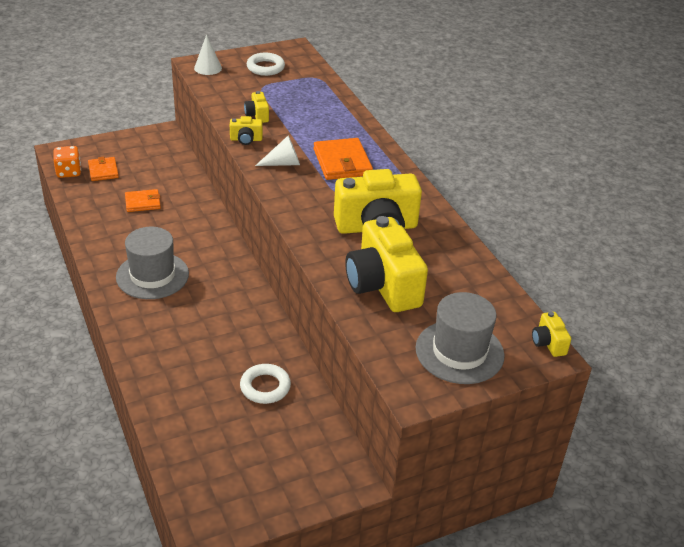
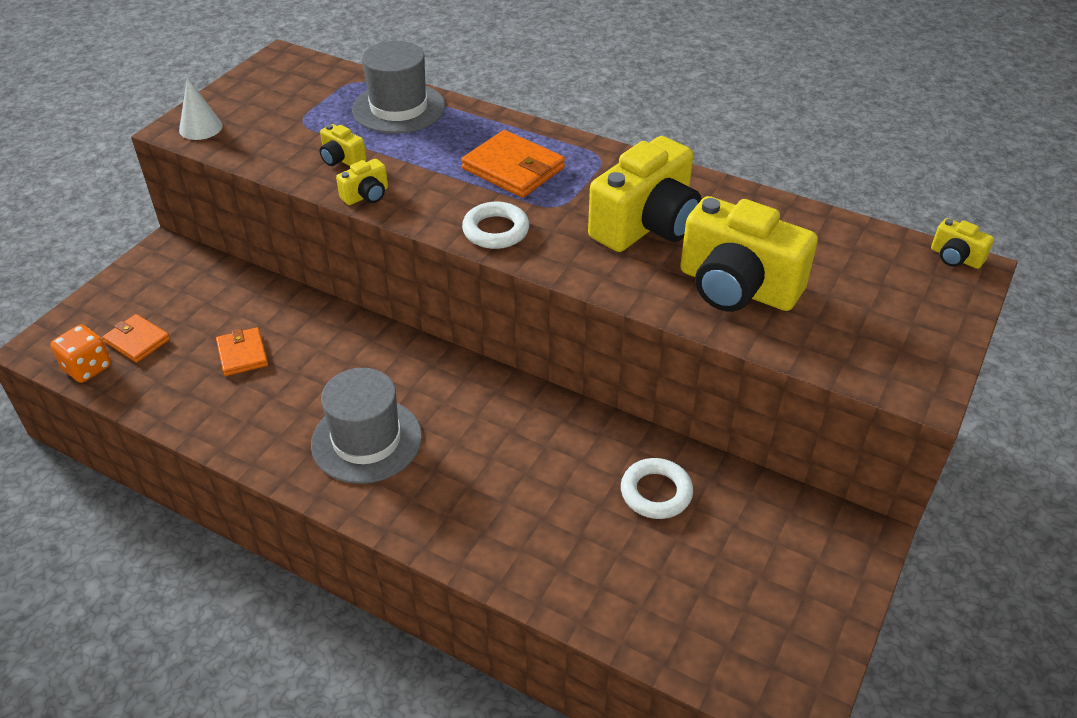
camera: 35 degrees left, 5 degrees up
(143, 202) = (242, 354): orange wallet -> orange wallet turned 60 degrees counterclockwise
(265, 67) = (276, 96): white ring -> white ring (496, 230)
(283, 163) = (449, 203): white cone -> none
(459, 352) = (898, 316): grey hat -> grey hat (399, 108)

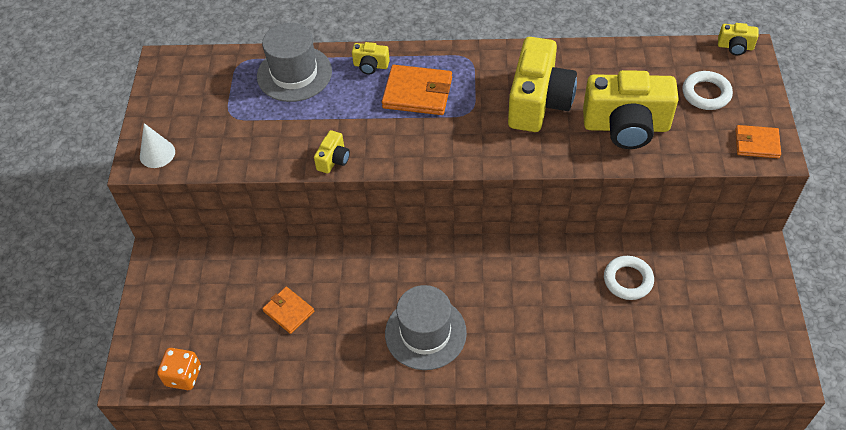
camera: 25 degrees left, 10 degrees up
(137, 341) = (202, 337): orange wallet -> orange wallet (757, 143)
(342, 159) = (290, 136): yellow camera -> yellow camera (371, 66)
(496, 230) = (445, 149): white ring -> white ring (706, 93)

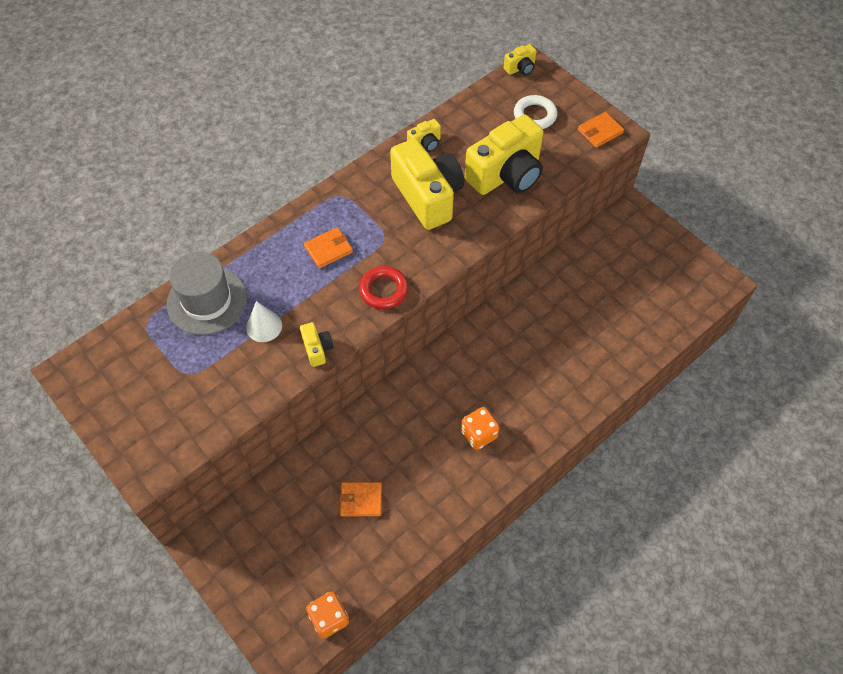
camera: 45 degrees left, 5 degrees up
(157, 154) = (155, 453): white cone -> white cone (264, 326)
(371, 66) = (266, 252): yellow camera -> yellow camera (425, 144)
(417, 93) = (328, 249): orange wallet -> orange wallet, size x0.63
(425, 333) = (479, 434): grey hat -> orange dice
(427, 150) = (383, 290): none -> red ring
(628, 280) = (574, 291): white ring -> none

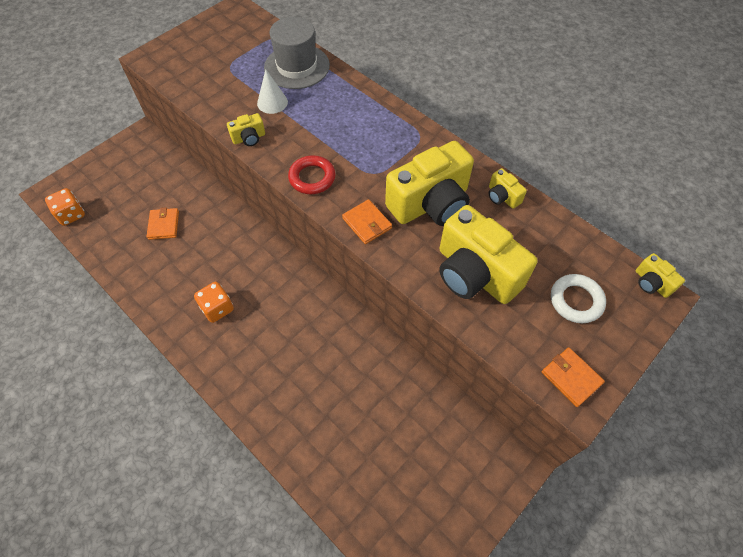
camera: 85 degrees right, 0 degrees up
(328, 249) = (355, 134): orange wallet -> orange wallet (367, 223)

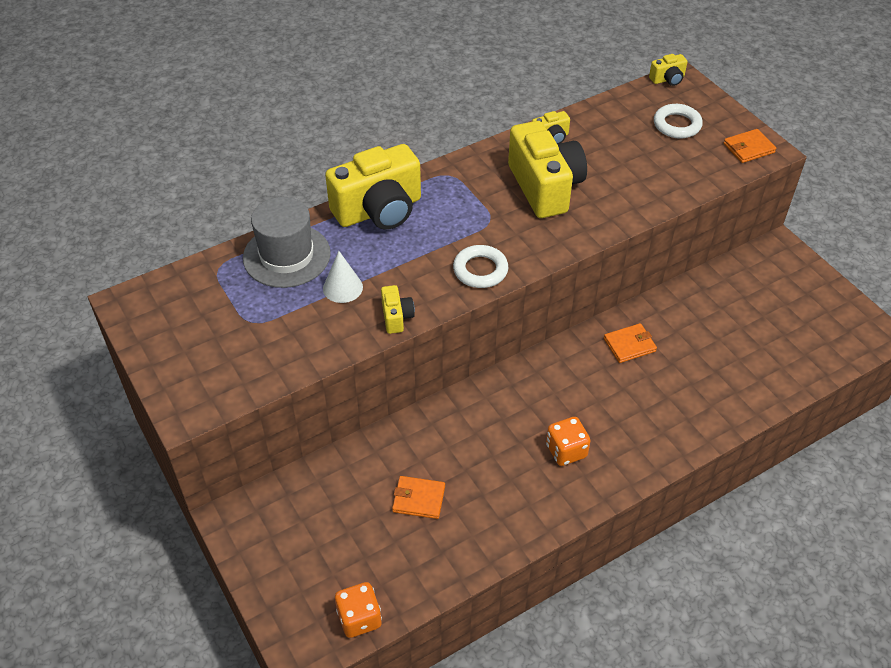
camera: 75 degrees left, 10 degrees down
(312, 178) = (480, 270): red ring -> white ring
(367, 223) = (557, 238): orange wallet -> orange wallet (629, 345)
(475, 273) = (636, 177): yellow camera -> yellow camera (379, 210)

